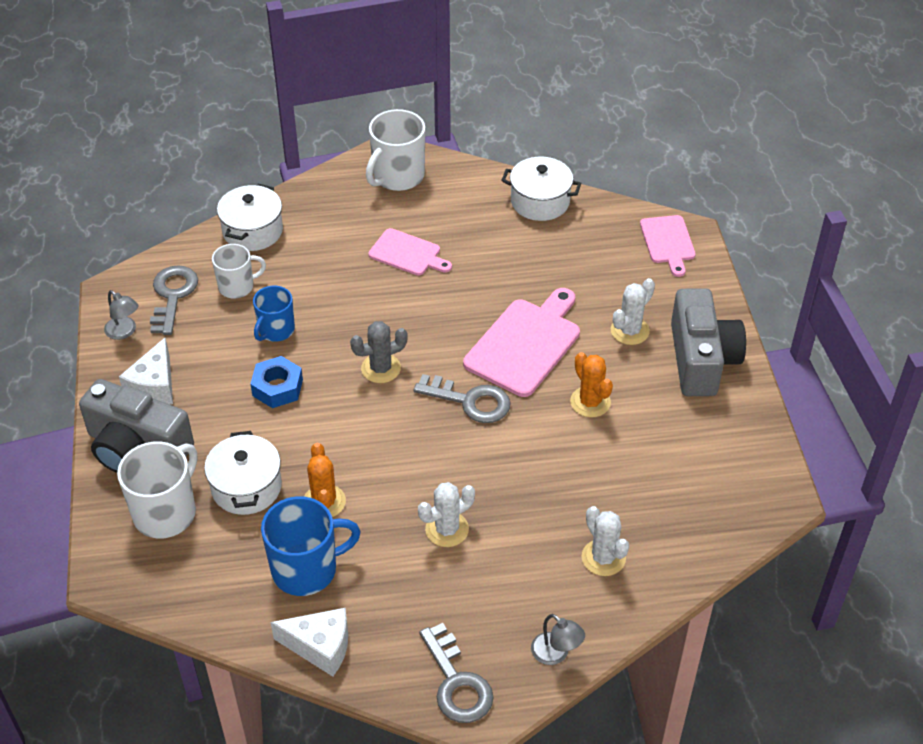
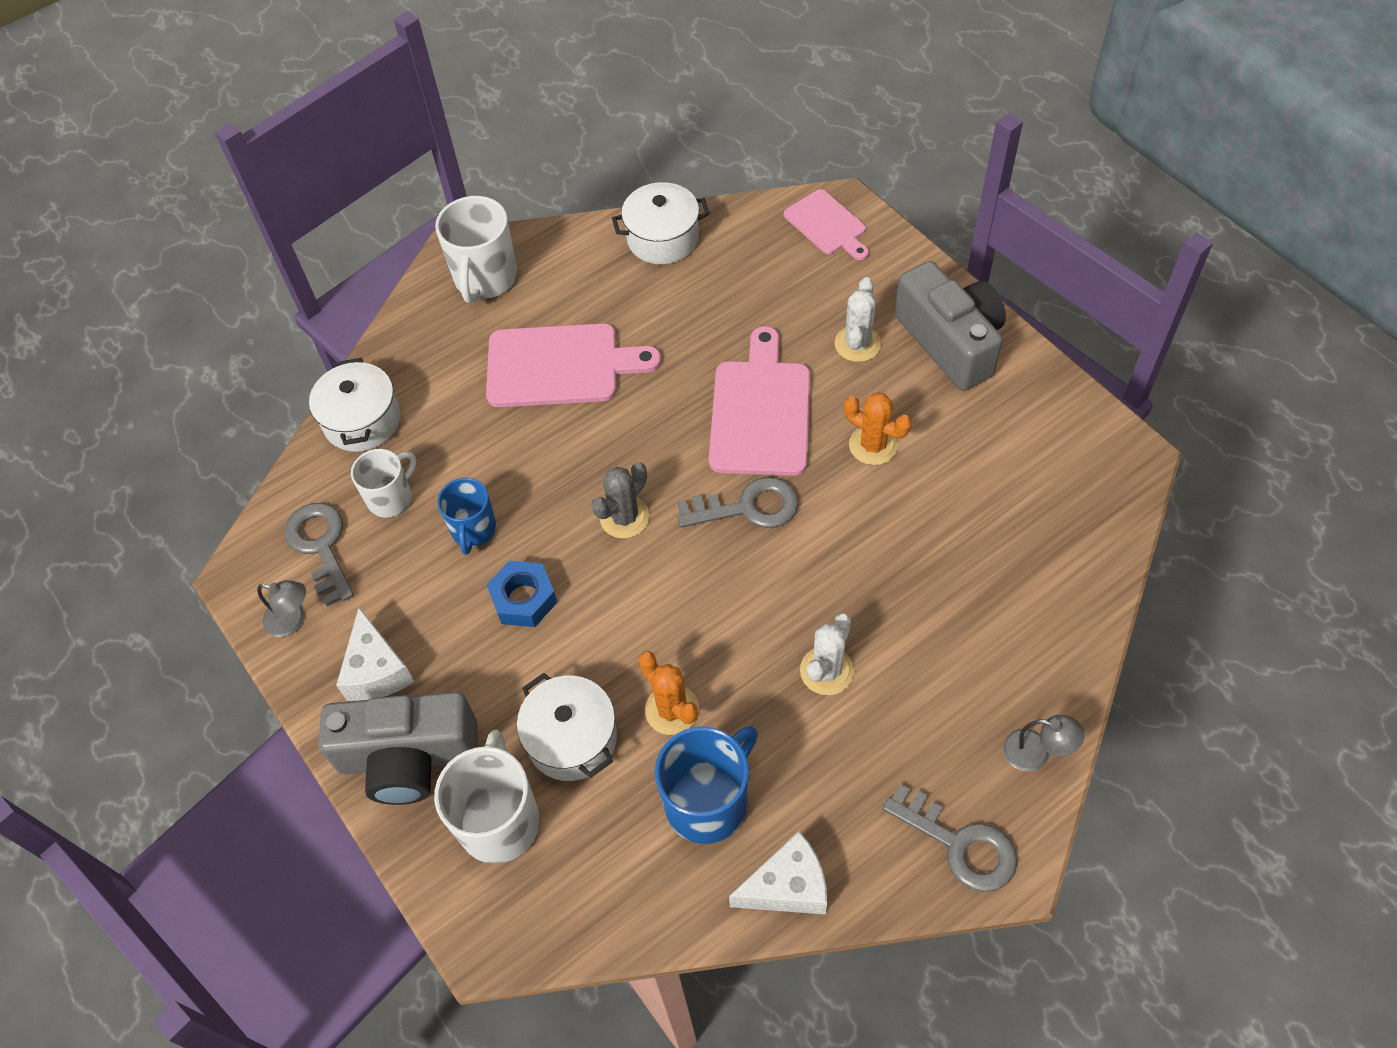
camera: 25 degrees left, 10 degrees up
(407, 253) = (560, 366): pink cutting board -> pink cutting board, size x1.65
(603, 558) = (1007, 616): white cactus -> none

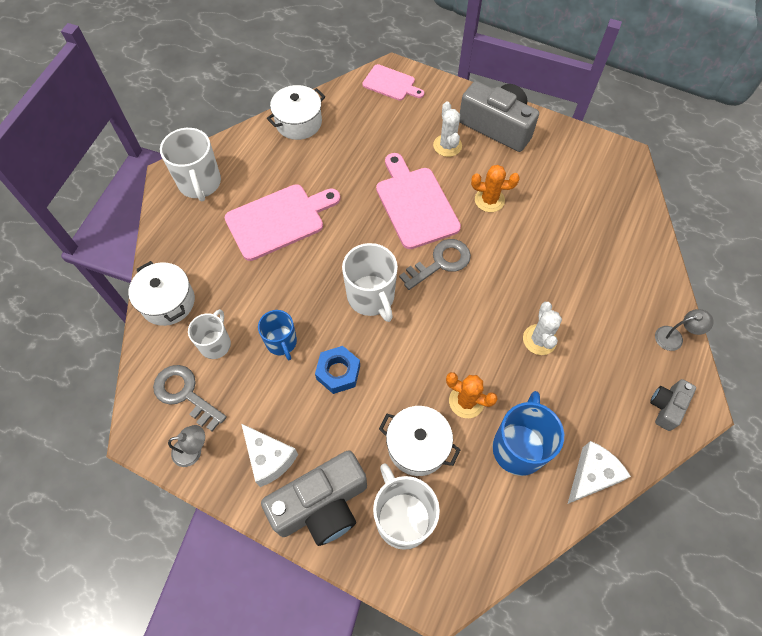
camera: 30 degrees left, 5 degrees up
(624, 517) = (371, 297): grey cactus -> white mug
(959, 844) = (666, 407): grey key -> grey camera

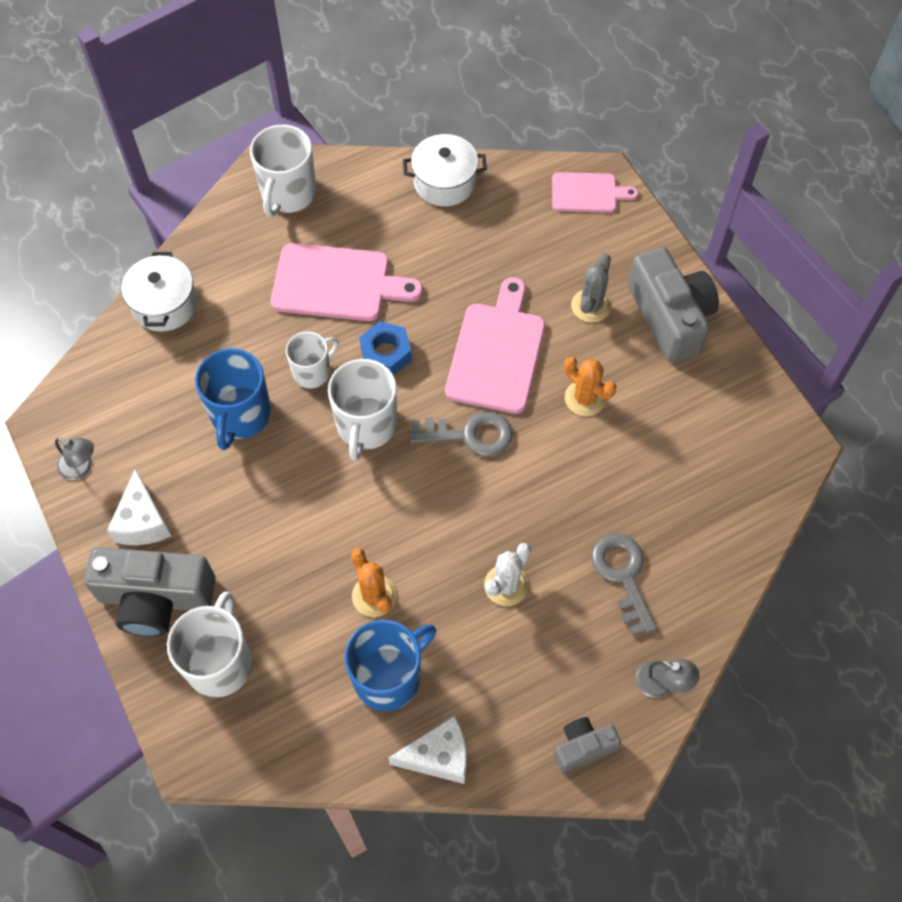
camera: 35 degrees right, 0 degrees up
(185, 394) = (114, 408): grey key -> grey key (623, 576)
(215, 343) = (177, 376): white mug -> white mug (313, 371)
(281, 342) = (240, 415): blue mug -> blue mug, size x1.57
(338, 372) = (271, 482): blue nut -> blue nut (386, 353)
(391, 84) = (587, 193): pink cutting board -> pink cutting board turned 60 degrees counterclockwise
(417, 446) = (289, 606): white pot -> none
(447, 146) = (591, 306): white cactus -> grey cactus

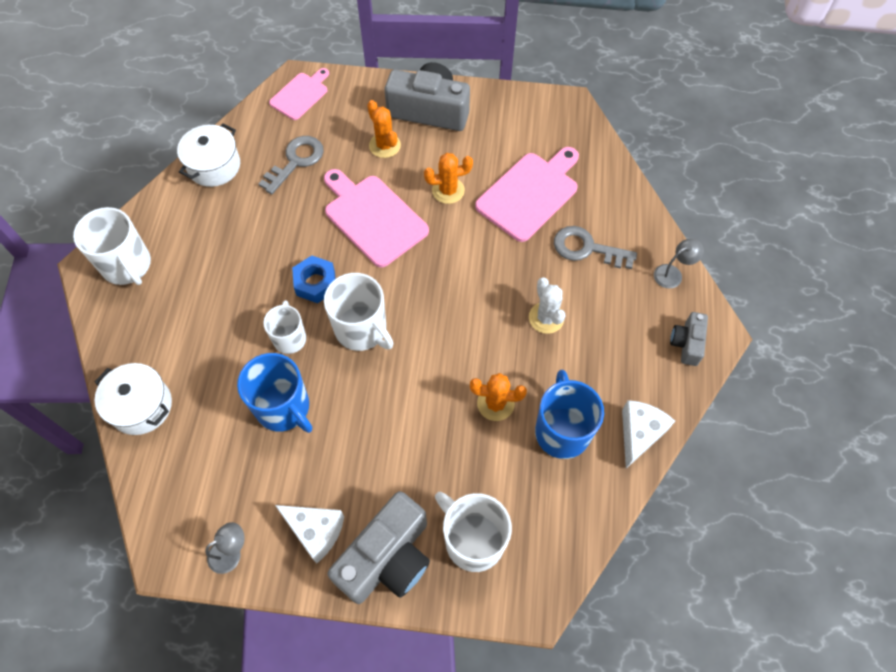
camera: 55 degrees left, 0 degrees up
(337, 283) = (232, 279): pink cutting board -> pink cutting board (529, 194)
(469, 435) = (420, 271): grey key -> grey key (296, 161)
(591, 306) = (384, 145): grey cactus -> orange cactus

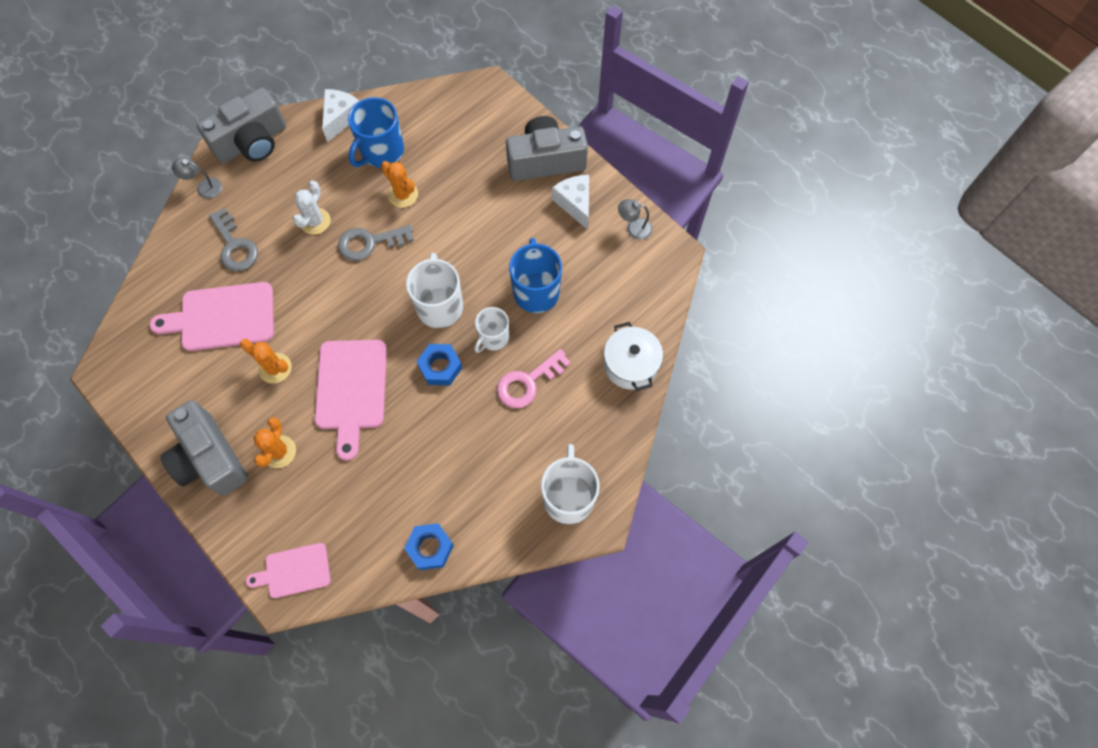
camera: 140 degrees left, 5 degrees up
(214, 166) = (430, 548): white pot -> blue nut
(228, 324) = (528, 382): none -> pink key
(296, 161) = (361, 495): grey key -> grey key (370, 242)
(473, 540) = (490, 136): white mug -> none
(639, 434) = (341, 118): white cheese -> white cheese turned 135 degrees clockwise
(687, 343) = (252, 142): grey camera -> grey camera, size x1.94

